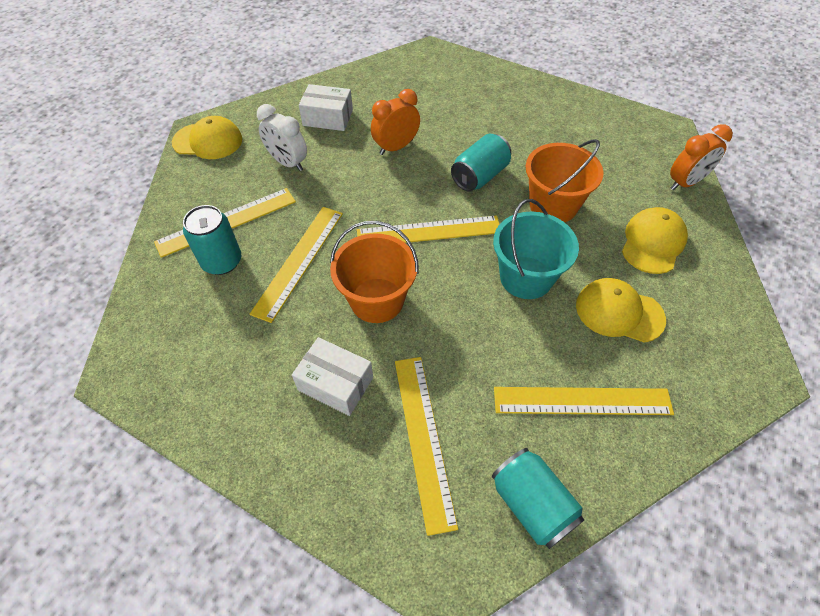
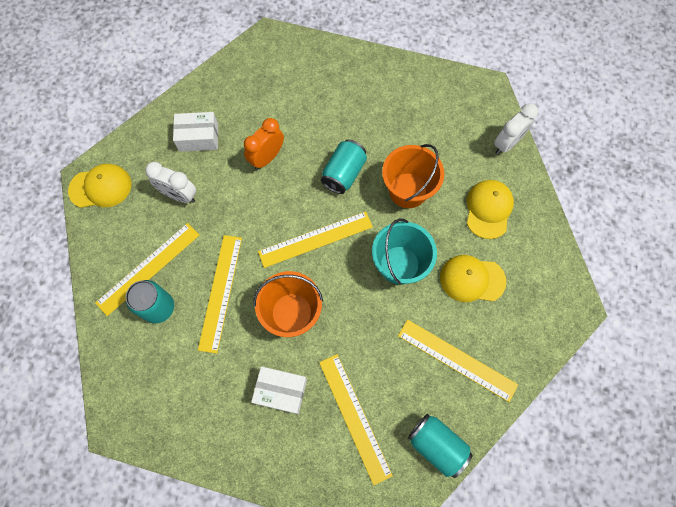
camera: 15 degrees left, 15 degrees up
(582, 401) = (457, 359): yellow ruler -> yellow ruler turned 45 degrees clockwise
(685, 183) = (507, 143): orange clock -> white clock

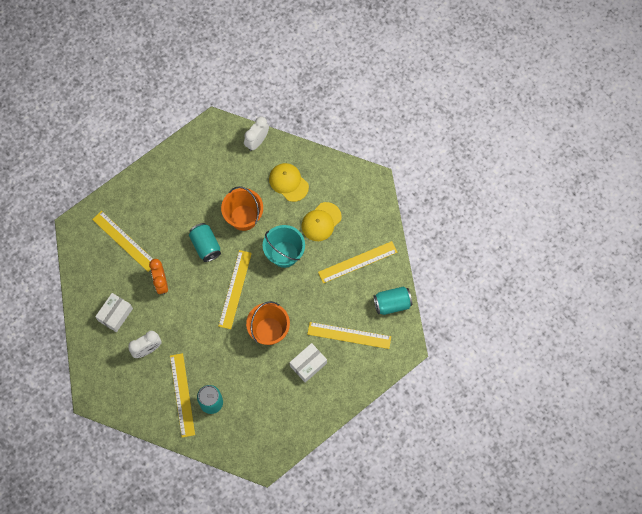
camera: 55 degrees left, 0 degrees up
(100, 187) = (105, 393): yellow cap -> none
(220, 292) = (227, 362): yellow ruler -> yellow ruler (124, 241)
(507, 143) = (257, 141): white clock -> white clock turned 135 degrees counterclockwise

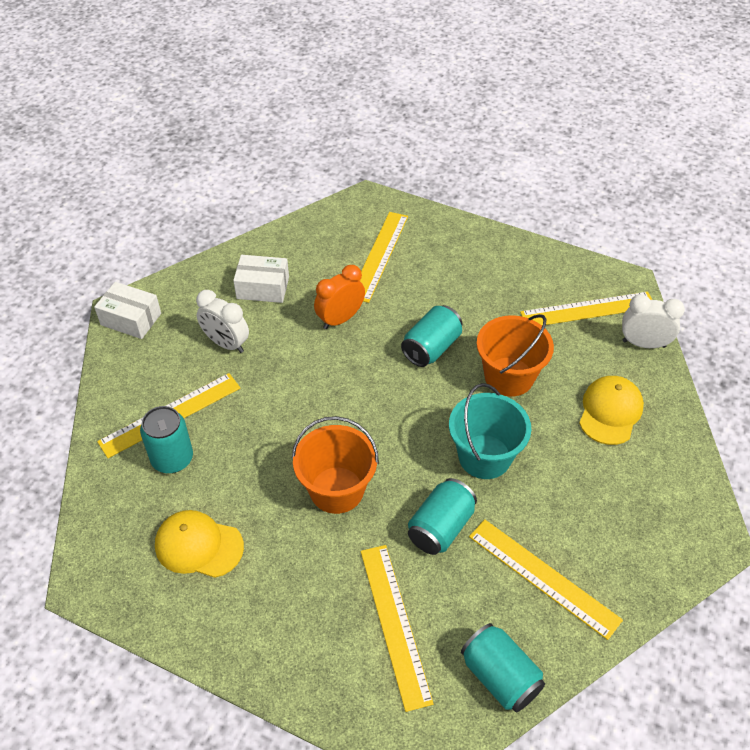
camera: 65 degrees right, 20 degrees down
(235, 289) = (383, 413): yellow ruler -> yellow ruler (588, 310)
(308, 364) = (304, 577): white box -> white box (131, 319)
(312, 293) = (440, 527): none -> turquoise can
(321, 222) = (577, 487): yellow cap -> yellow cap (198, 546)

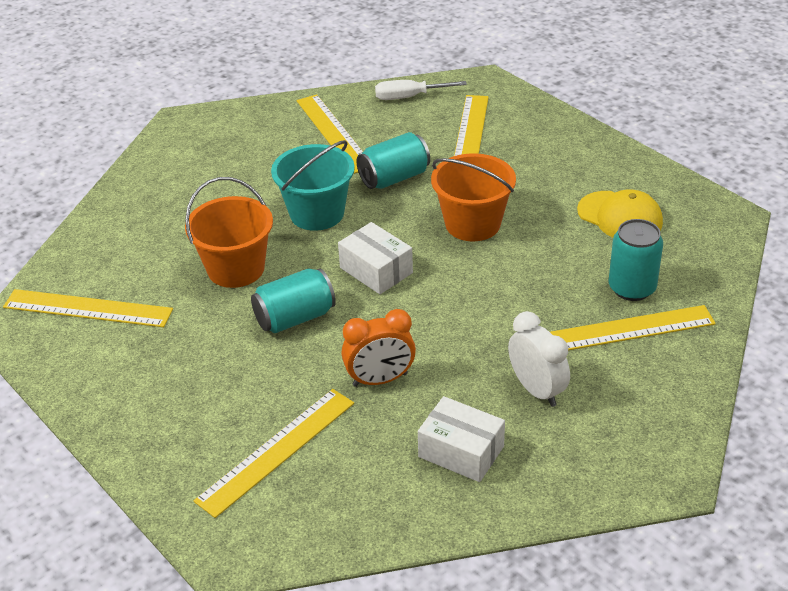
camera: 155 degrees left, 10 degrees down
(131, 319) = (659, 459): white box -> white box (376, 270)
(500, 677) = (409, 97): turquoise can -> white screwdriver
(610, 411) = (168, 216): yellow cap -> none
(643, 344) = (69, 261): white clock -> none

